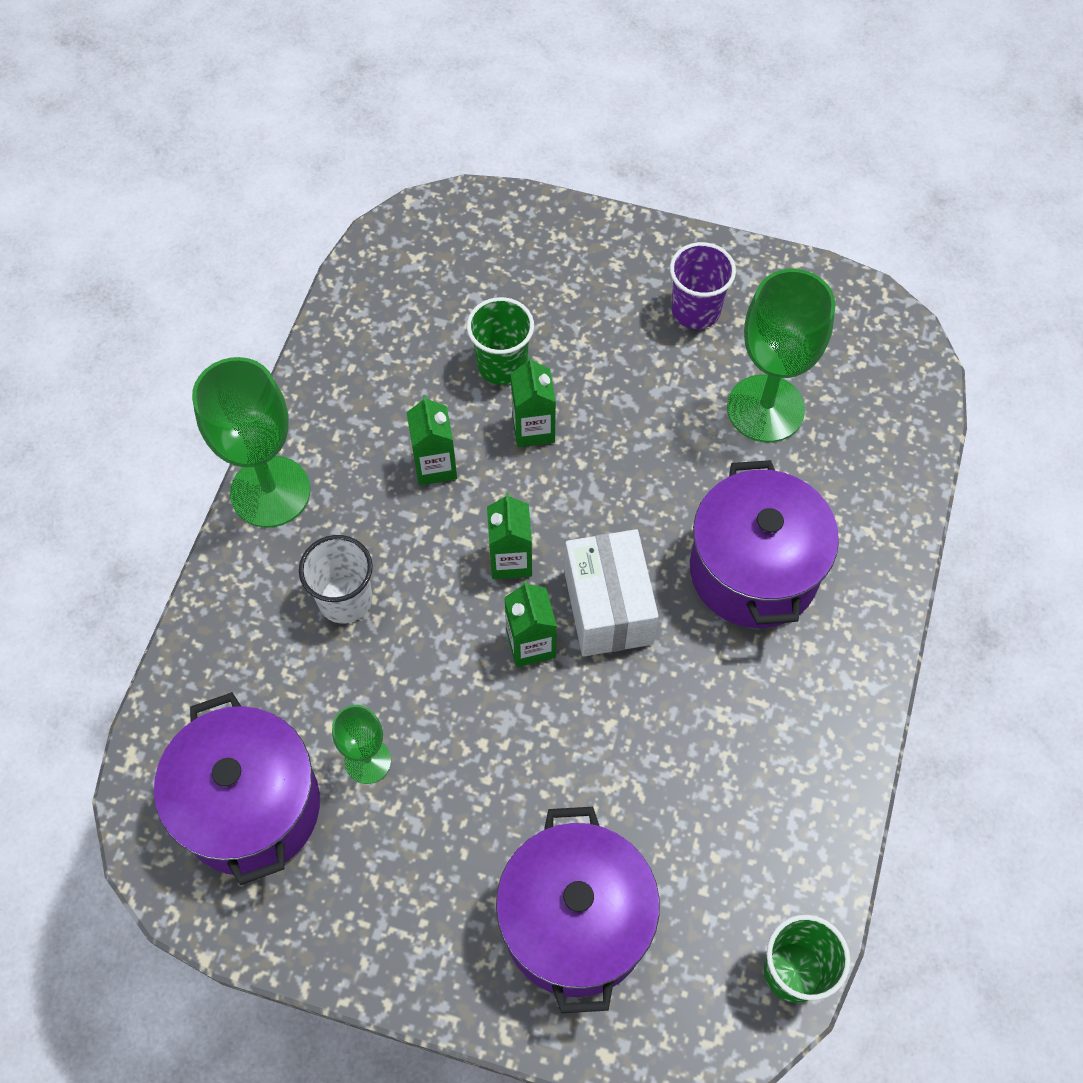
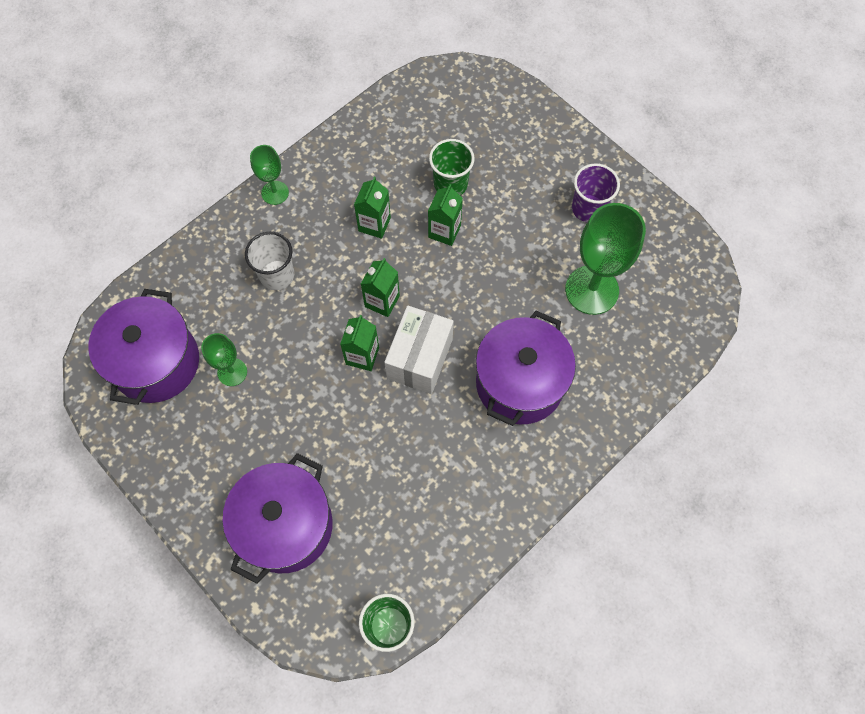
camera: 30 degrees right, 5 degrees up
(270, 492) = (275, 193): green goblet -> green goblet, size x0.53

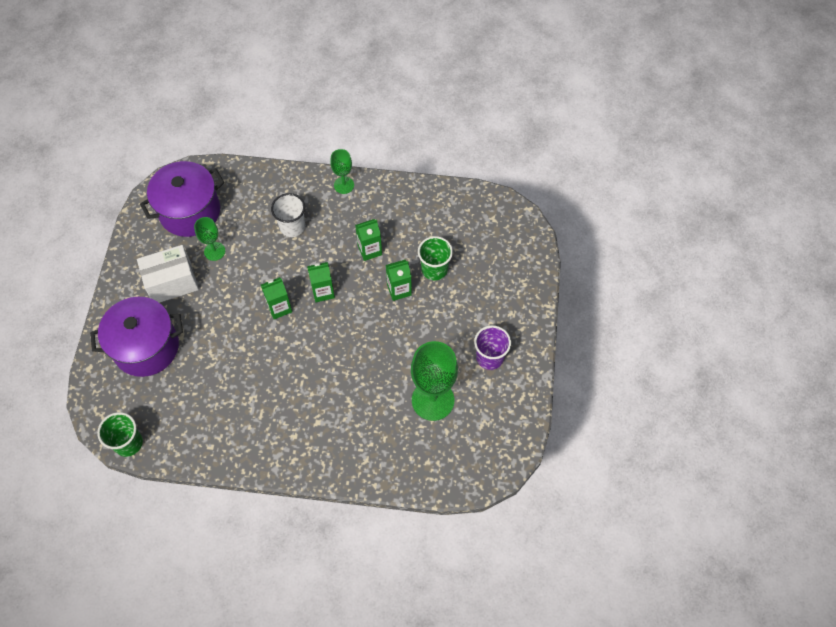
camera: 50 degrees right, 5 degrees down
(420, 358) = (303, 339): white box -> white box (172, 283)
(519, 383) = (333, 404): purple pot -> none

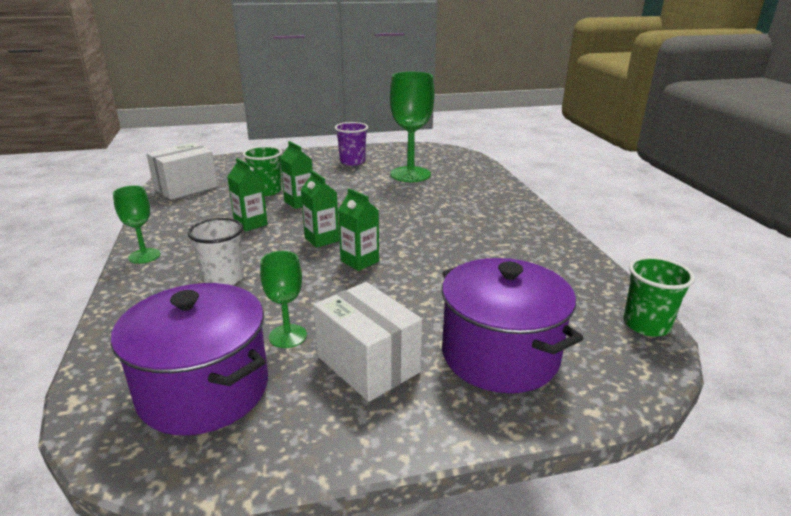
camera: 110 degrees left, 35 degrees down
(464, 211) = (186, 188): none -> white box

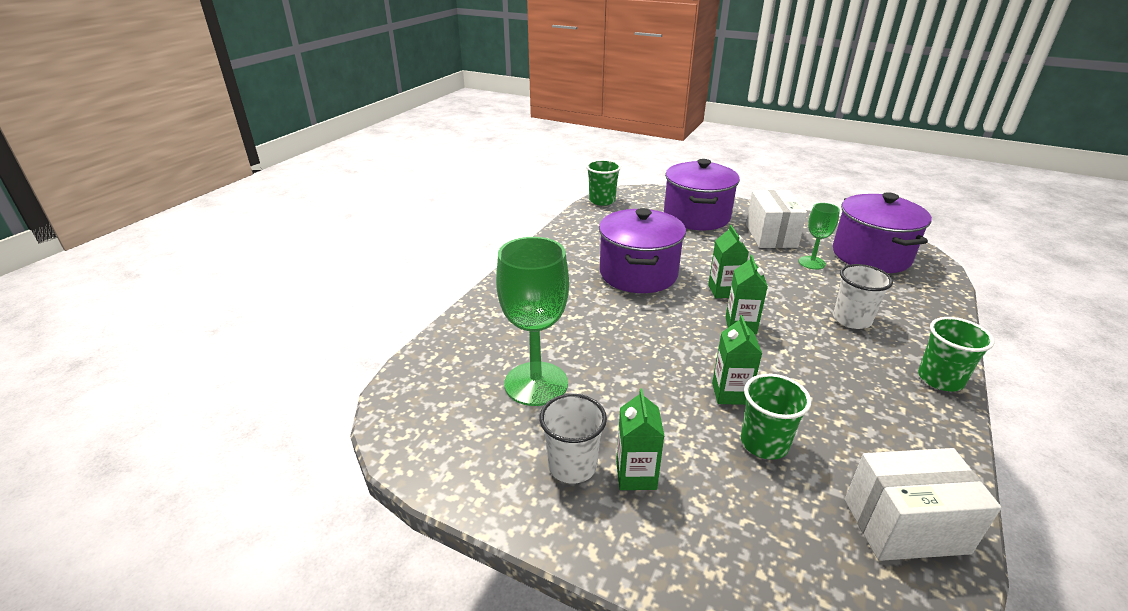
camera: 140 degrees left, 5 degrees up
(144, 256) = (940, 379): green goblet -> green cup
(251, 224) = (809, 380): green carton -> green carton (636, 475)
(352, 161) = (572, 466): purple cup -> white cup
(449, 248) = (638, 274): none -> purple pot

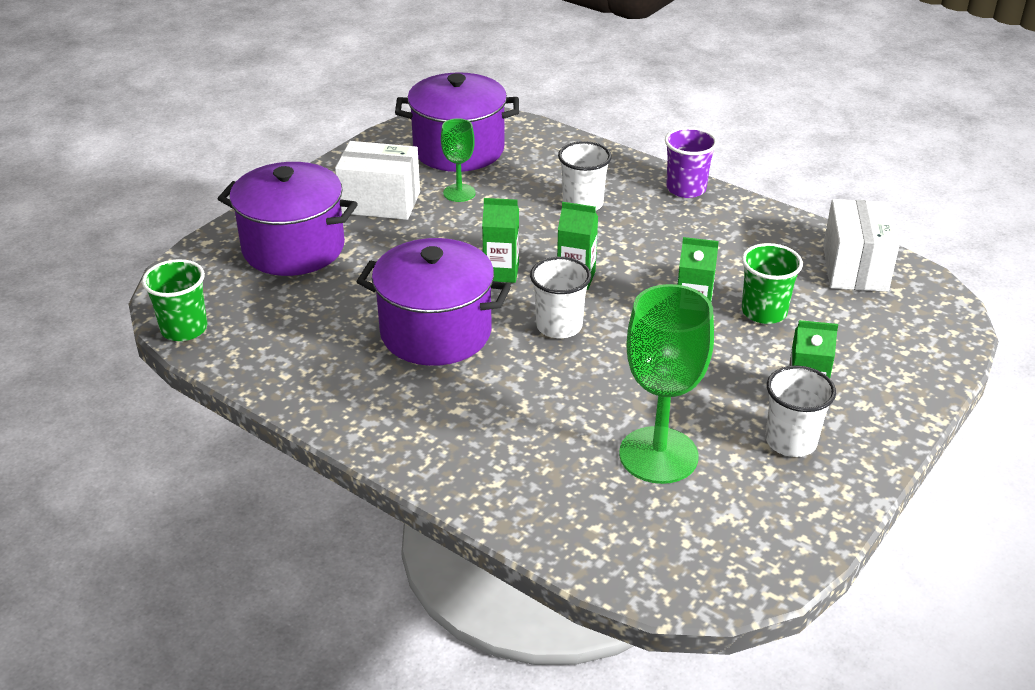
camera: 80 degrees left, 5 degrees up
(673, 323) = (559, 326): none -> white cup
(940, 379) = (686, 189): green cup -> purple cup

